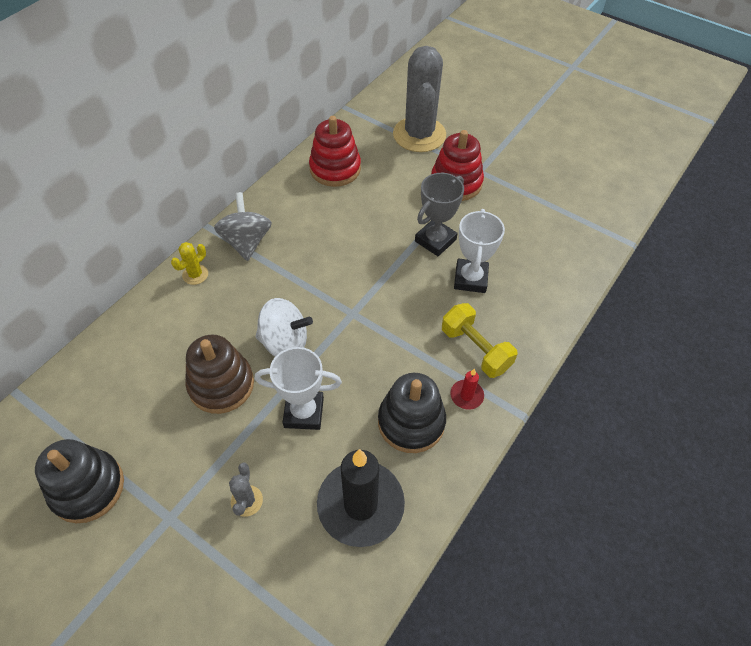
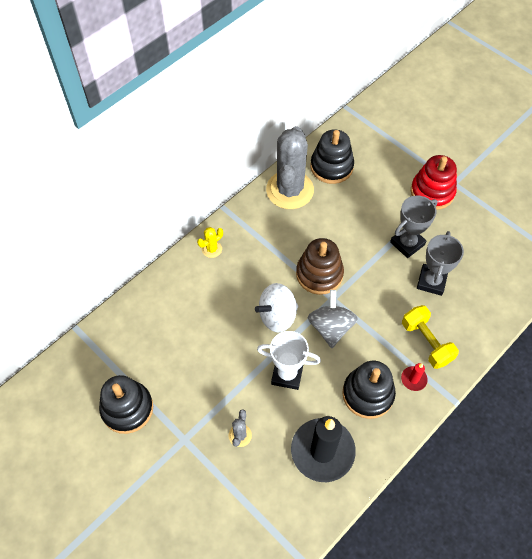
camera: 10 degrees right, 5 degrees up
(221, 385) = (227, 344): brown stacking toy -> brown stacking toy (319, 274)
(246, 242) = (254, 225): grey spinning top -> grey spinning top (330, 327)
(285, 342) = (277, 316): white spinning top -> white spinning top turned 135 degrees clockwise
(335, 169) = (331, 167): red stacking toy -> black stacking toy
(419, 135) = (407, 142): grey cactus -> grey cactus (290, 190)
(470, 279) = (431, 281): white trophy -> grey trophy

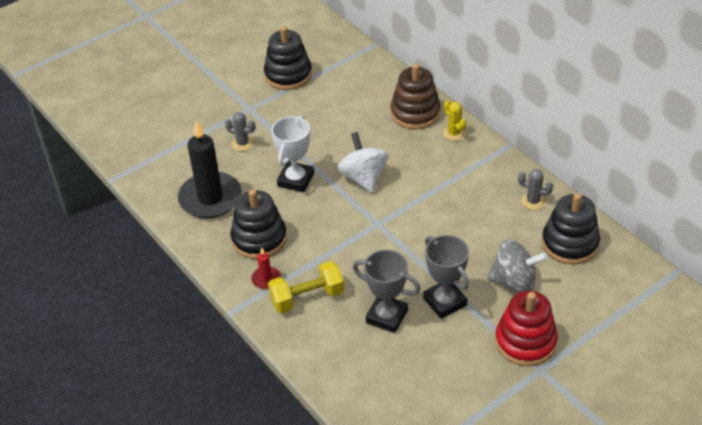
camera: 100 degrees right, 15 degrees down
(290, 190) = (533, 201): grey cactus -> grey cactus, size x0.41
(319, 274) = (411, 216): brown stacking toy -> brown stacking toy (415, 113)
(330, 327) = (342, 218): grey spinning top -> grey spinning top (514, 282)

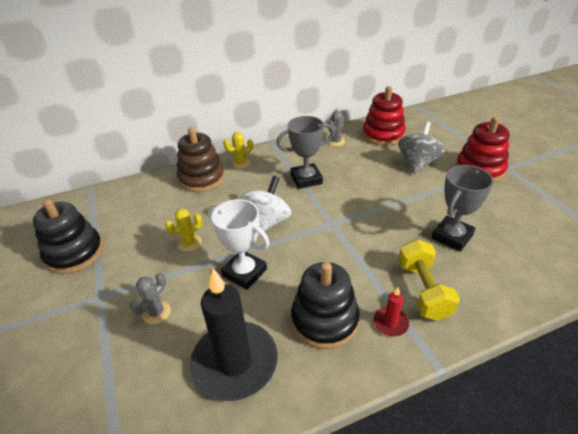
camera: 75 degrees left, 5 degrees down
(320, 136) = (189, 243): none -> yellow cactus
(363, 178) = (267, 222): white spinning top -> white spinning top turned 120 degrees clockwise
(445, 302) = (436, 200): grey trophy -> grey trophy (306, 179)
(570, 243) = (383, 135): black stacking toy -> red stacking toy

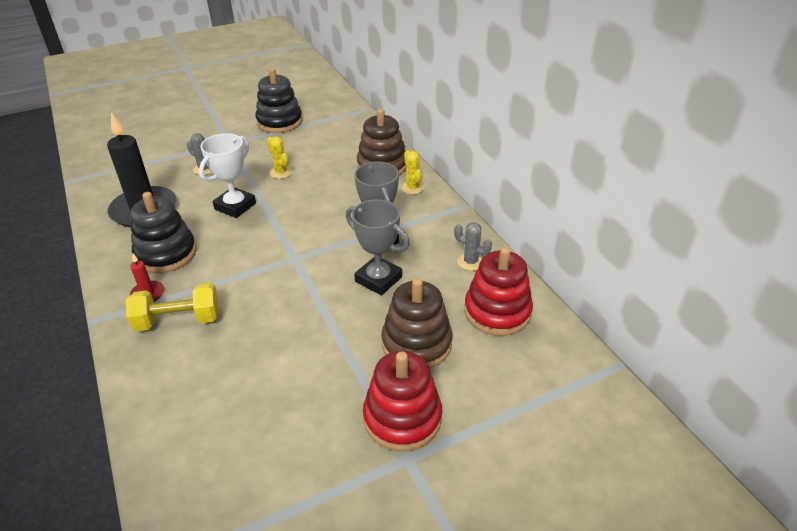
camera: 85 degrees right, 0 degrees up
(267, 222) = (302, 214): white spinning top -> none
(418, 163) = (416, 344): grey spinning top -> brown stacking toy
(452, 236) = (253, 357): grey trophy -> grey trophy (378, 279)

